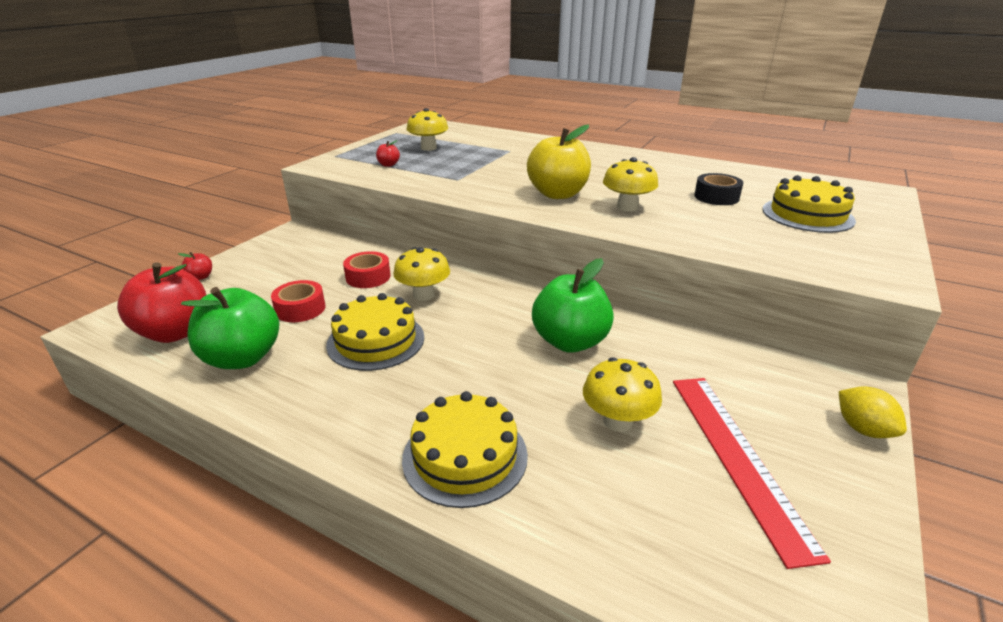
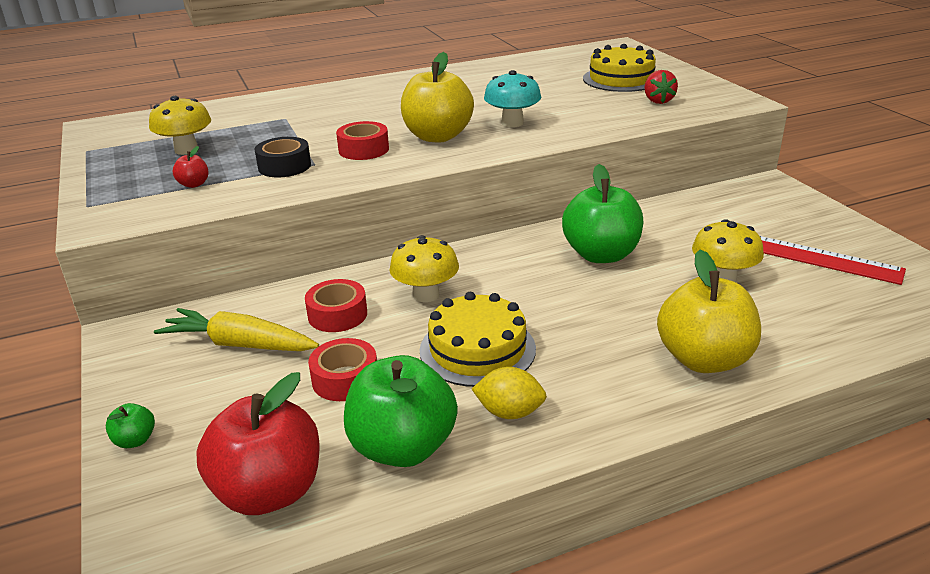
camera: 50 degrees left, 0 degrees up
(200, 277) = (135, 440): red apple -> green apple
(309, 264) = (240, 344): none -> yellow carrot
(465, 456) = (703, 359): yellow cake -> yellow apple
(499, 183) = (363, 149): none -> red tape
(627, 207) = (512, 123): yellow mushroom -> turquoise mushroom
(716, 197) = (546, 89): black tape -> black tape (284, 166)
(795, 243) = (658, 101): none -> red strawberry
(863, 429) = (807, 203): yellow lemon -> yellow lemon (509, 412)

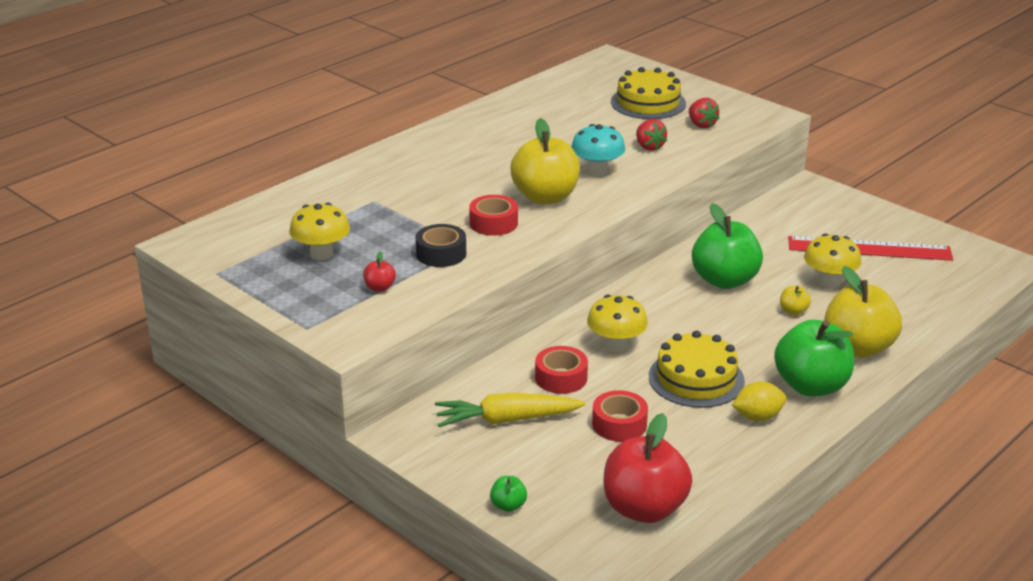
camera: 25 degrees left, 0 degrees up
(402, 447) = (706, 458): green apple -> green apple (811, 386)
(585, 111) = (649, 147): none -> red strawberry
(654, 301) = (793, 311): none -> yellow apple

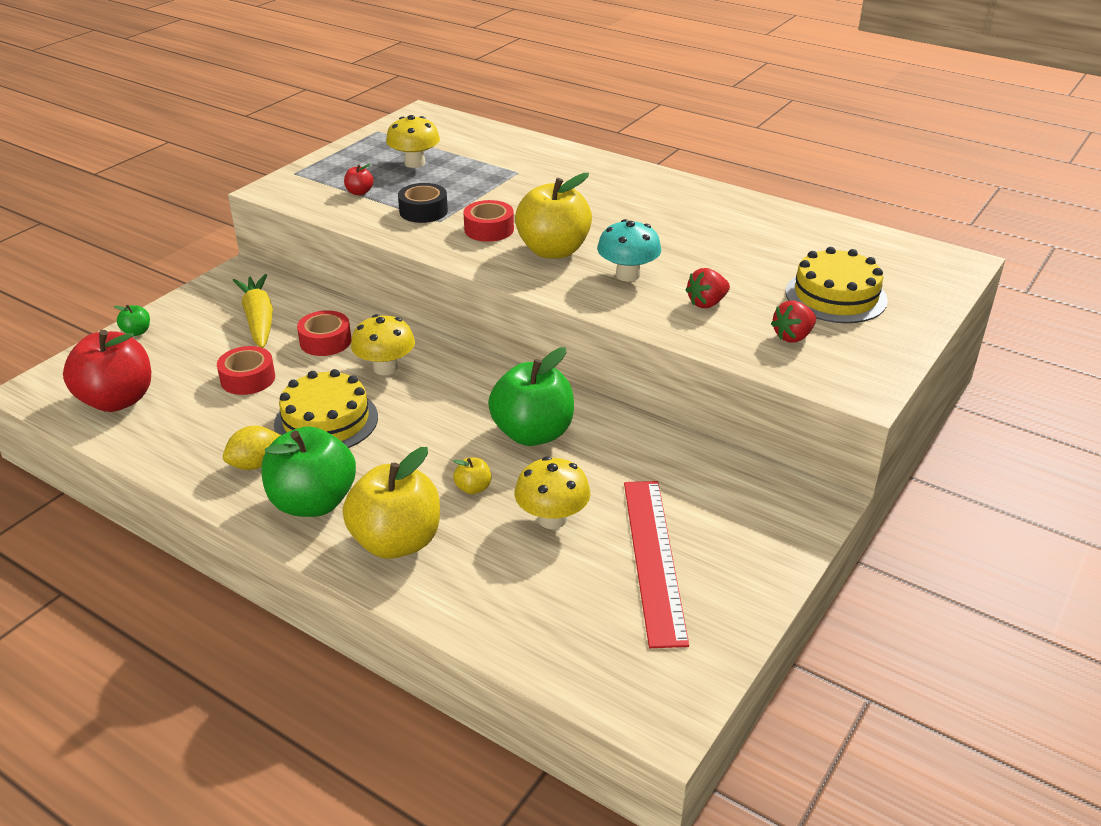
camera: 80 degrees right, 5 degrees up
(757, 417) = (255, 464): yellow lemon -> yellow lemon turned 75 degrees clockwise

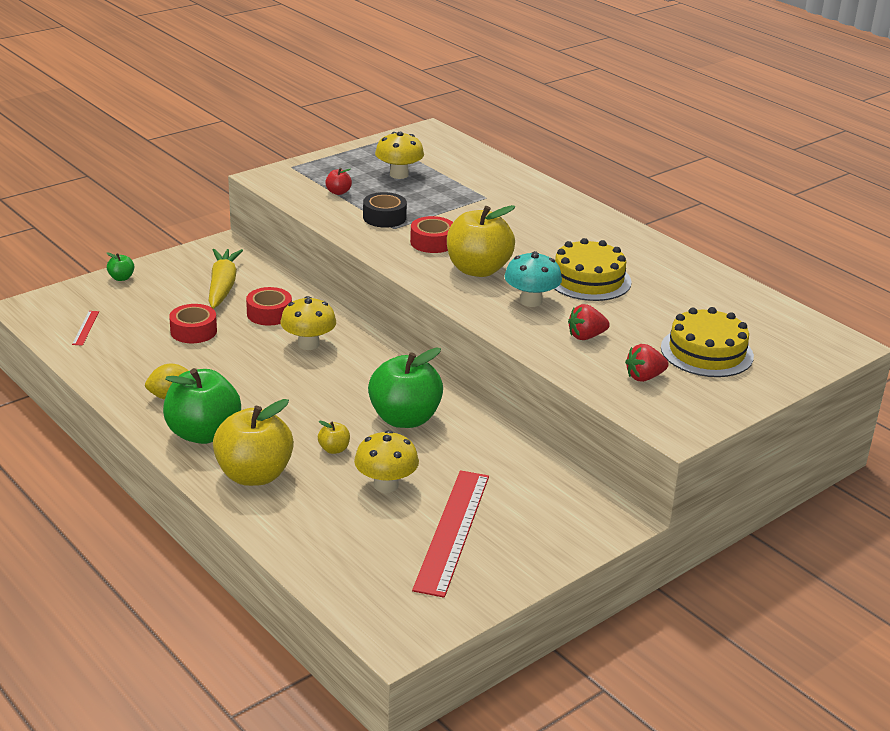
camera: 15 degrees right, 5 degrees down
(117, 400) = (86, 328): red apple -> red ruler
(326, 421) = (241, 375): yellow cake -> yellow cake (588, 279)

